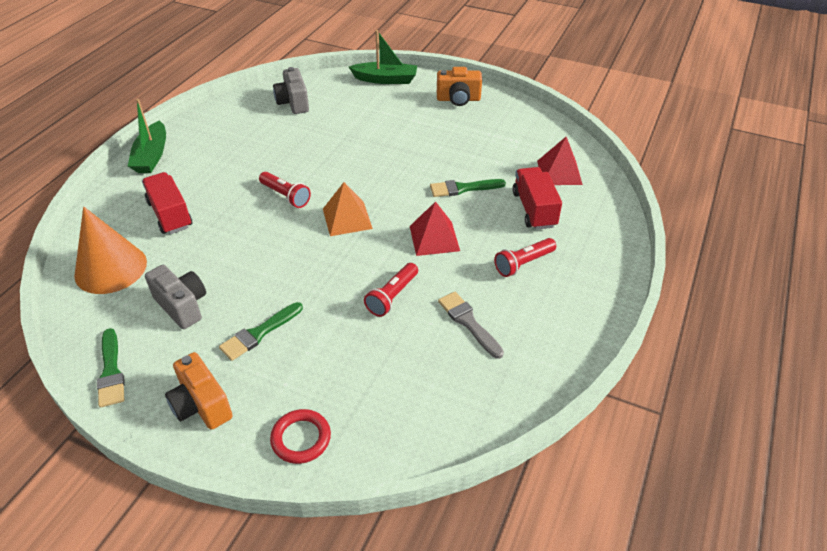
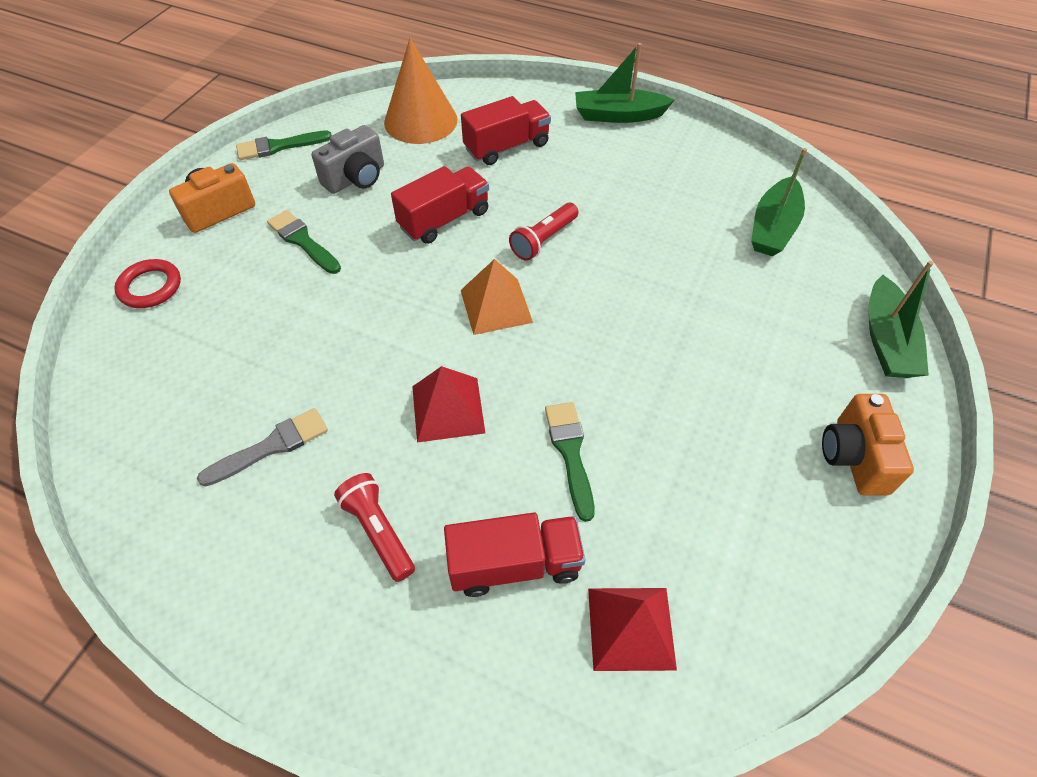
camera: 90 degrees right, 10 degrees up
(252, 247) = (444, 219): none -> red truck
(293, 103) = (773, 228): grey camera -> green boat
(392, 296) = (337, 360): red flashlight -> none

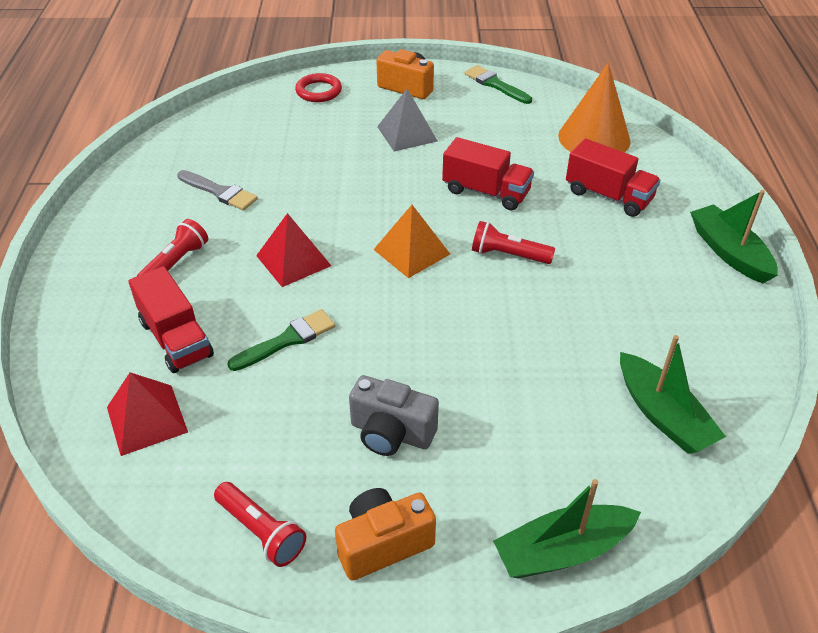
camera: 65 degrees right, 10 degrees down
(303, 241) = (407, 133): green brush -> grey pyramid
(356, 178) = (493, 132): grey camera -> grey camera (391, 433)
(773, 228) = (663, 415): green boat -> green boat turned 120 degrees counterclockwise
(817, 552) = (261, 531): none -> red flashlight

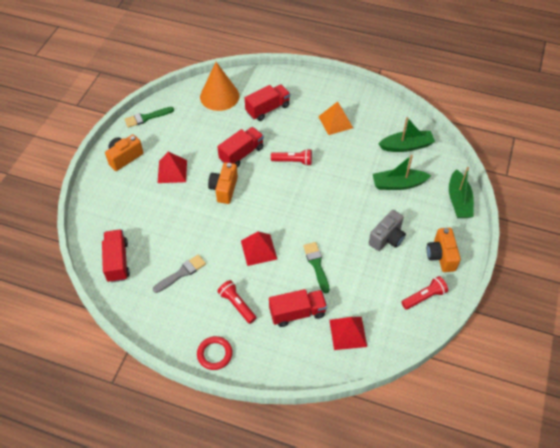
camera: 70 degrees left, 10 degrees up
(221, 131) = (117, 261): none -> red truck
(318, 91) = (102, 202): red ring -> red ring (214, 354)
(401, 192) = (224, 189): none -> orange camera
(407, 133) = (172, 171): grey pyramid -> red pyramid
(411, 251) = (274, 198): orange pyramid -> orange pyramid (335, 122)
(508, 255) = (293, 161): red flashlight -> red flashlight turned 120 degrees counterclockwise
(729, 252) = (325, 85): green boat -> green boat (398, 184)

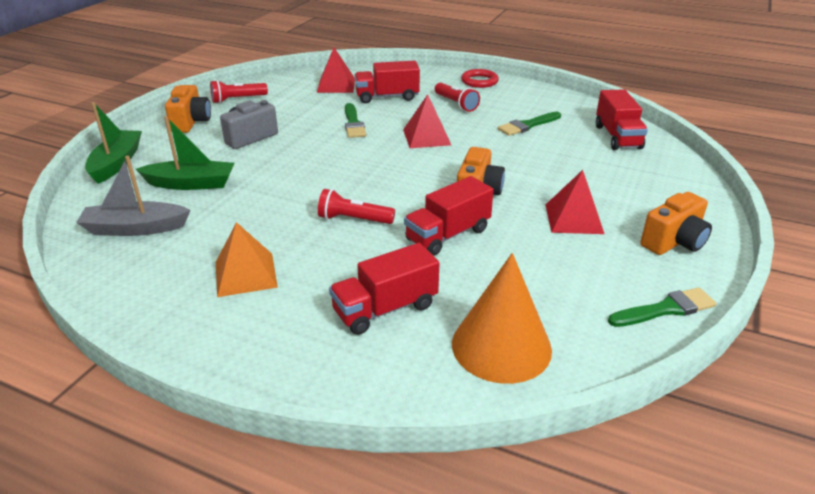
camera: 175 degrees left, 20 degrees down
(181, 273) = (527, 125): grey brush -> green brush
(406, 146) = (135, 228): green boat -> grey boat

